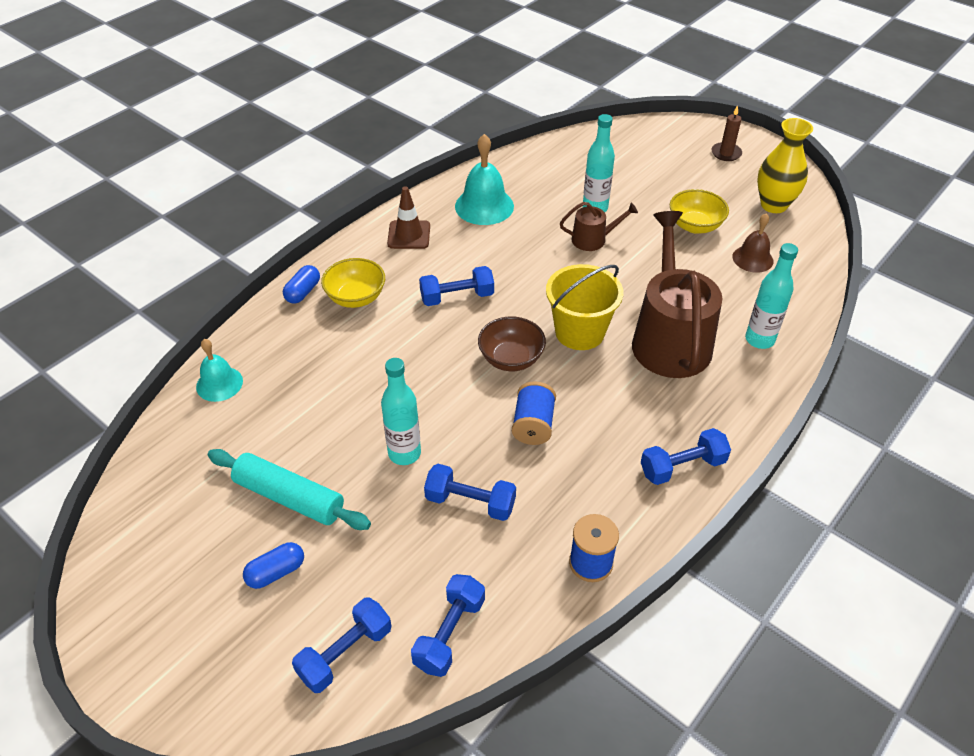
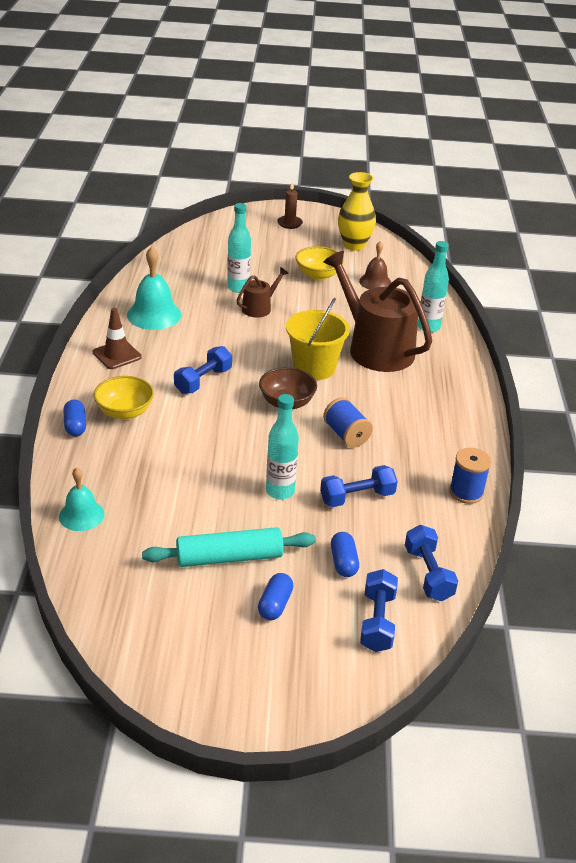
camera: 40 degrees left, 10 degrees down
(382, 567) = (343, 562): none -> blue capsule
(682, 467) = (460, 416): blue dumbbell -> none

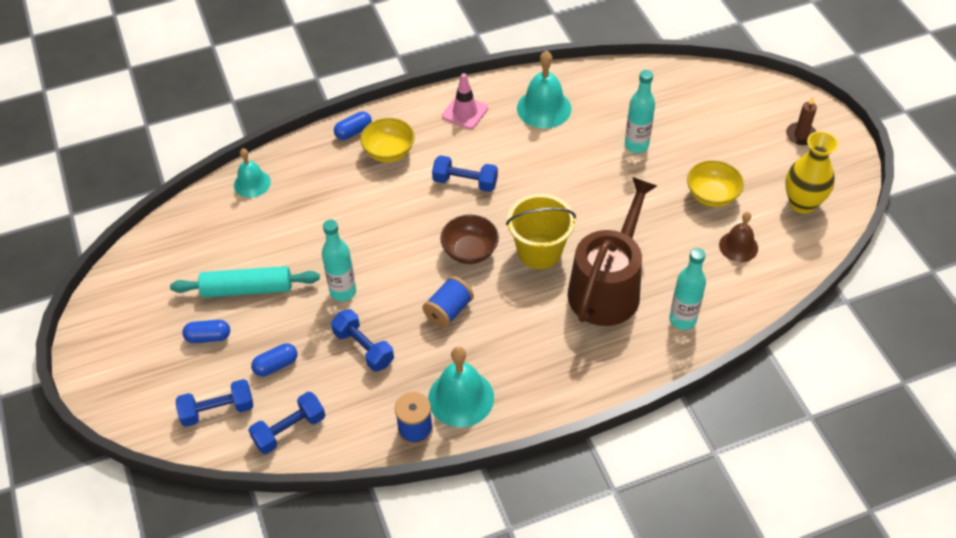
camera: 70 degrees right, 15 degrees up
(117, 355) = (465, 112): brown traffic cone -> pink traffic cone
(229, 557) = (247, 289): turquoise rolling pin -> turquoise rolling pin turned 60 degrees counterclockwise
(259, 308) = (612, 174): brown watering can -> none
(445, 456) = (461, 398): none -> turquoise bell

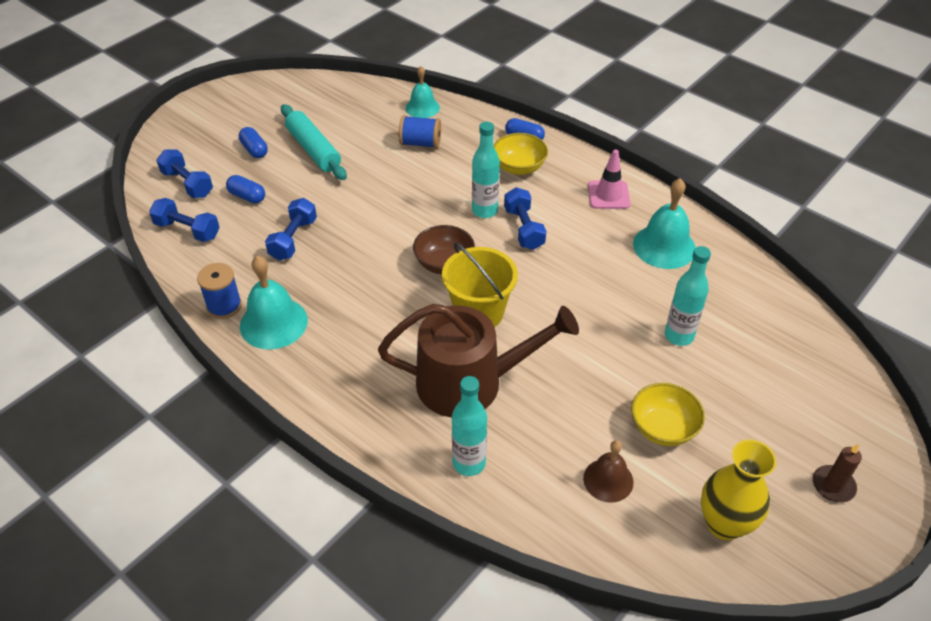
camera: 60 degrees right, 5 degrees down
(343, 291) = (345, 203): turquoise bottle -> turquoise bottle (484, 211)
(448, 311) = (366, 276): blue spool -> blue spool (420, 143)

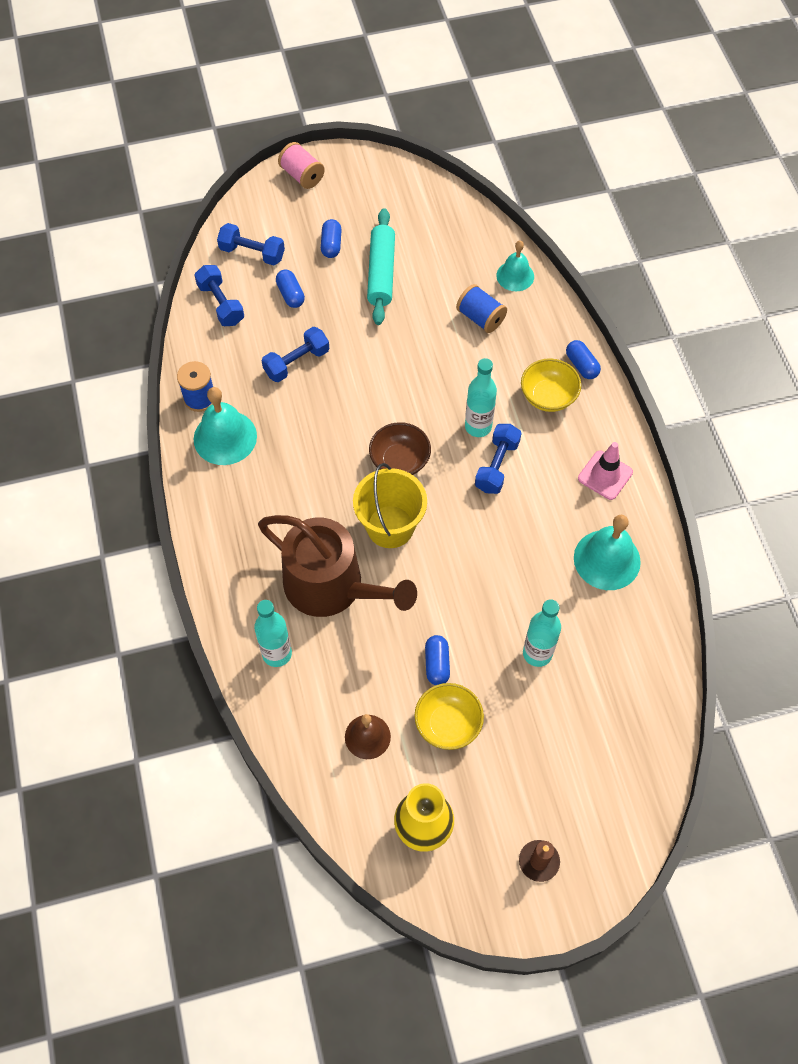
camera: 35 degrees right, 15 degrees up
(187, 184) = (252, 253): blue dumbbell -> blue dumbbell turned 60 degrees counterclockwise
(189, 117) = (302, 176): none -> pink spool
(611, 389) = (437, 664): none -> blue capsule

